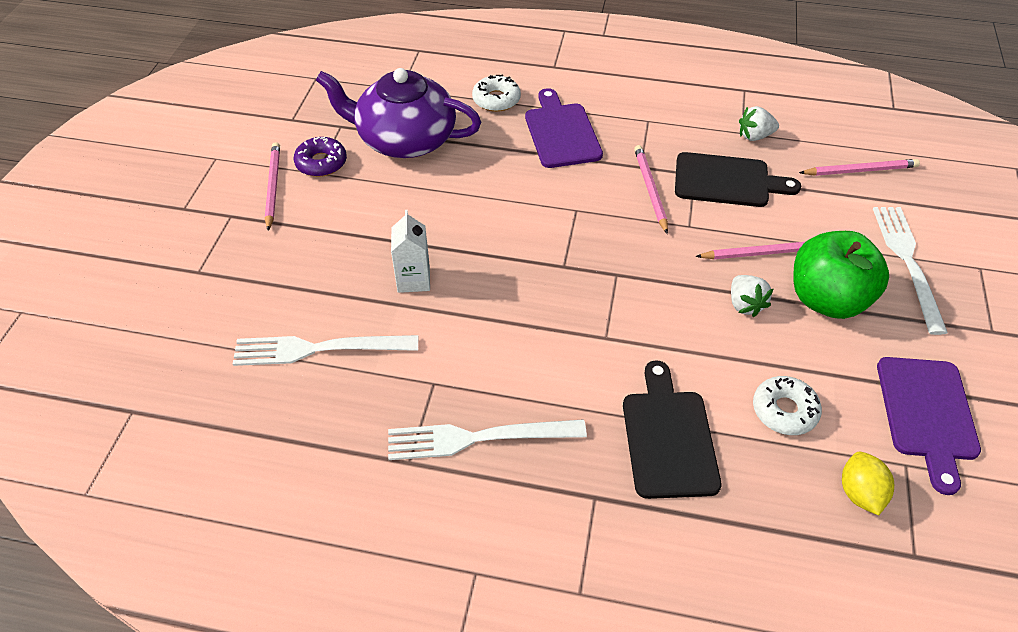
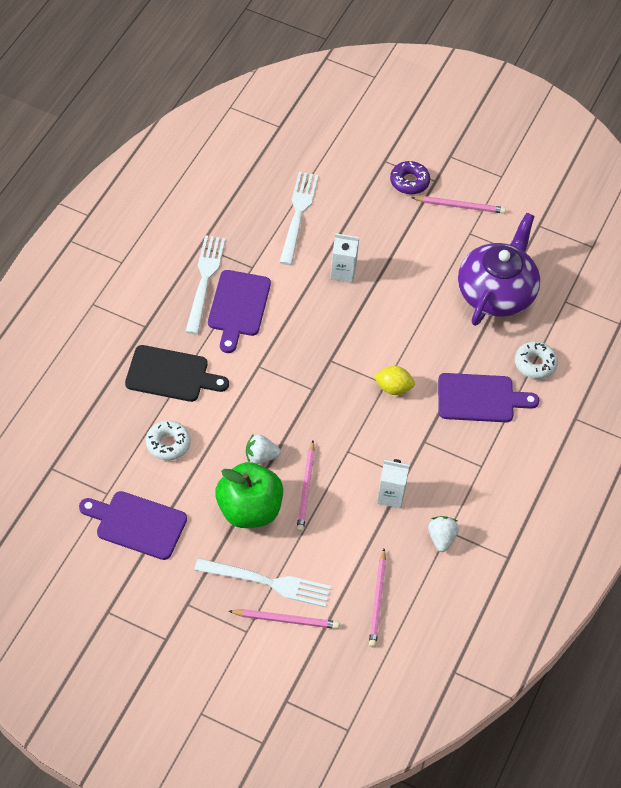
camera: 100 degrees right, 5 degrees up
(321, 163) = (480, 237): purple donut -> purple donut (409, 182)
(514, 383) = (238, 307): none -> purple cutting board
(650, 189) = (395, 438): pink pencil -> pink pencil (286, 620)
(727, 181) = (391, 495): black cutting board -> white carton
(859, 493) = (98, 459): yellow lemon -> yellow lemon (393, 388)

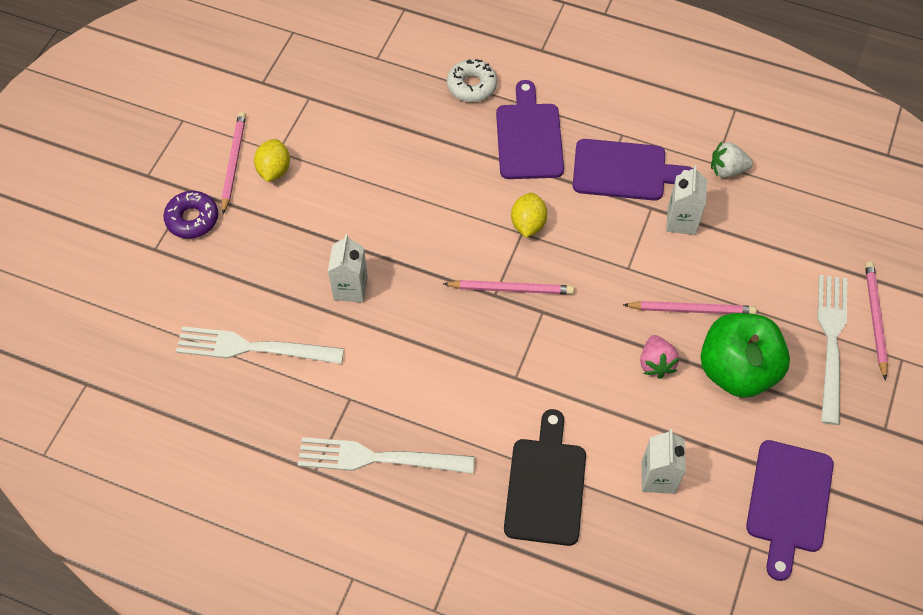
camera: 90 degrees left, 5 degrees up
(168, 444) = (658, 477): white donut -> white carton
(238, 307) = (421, 410): purple cutting board -> purple cutting board (624, 171)
(261, 457) = (656, 363): white strawberry -> pink strawberry
(378, 600) = (823, 228): pink pencil -> pink pencil (511, 289)
(452, 230) = (274, 170): none -> yellow lemon
(496, 292) = (370, 123): purple teapot -> none

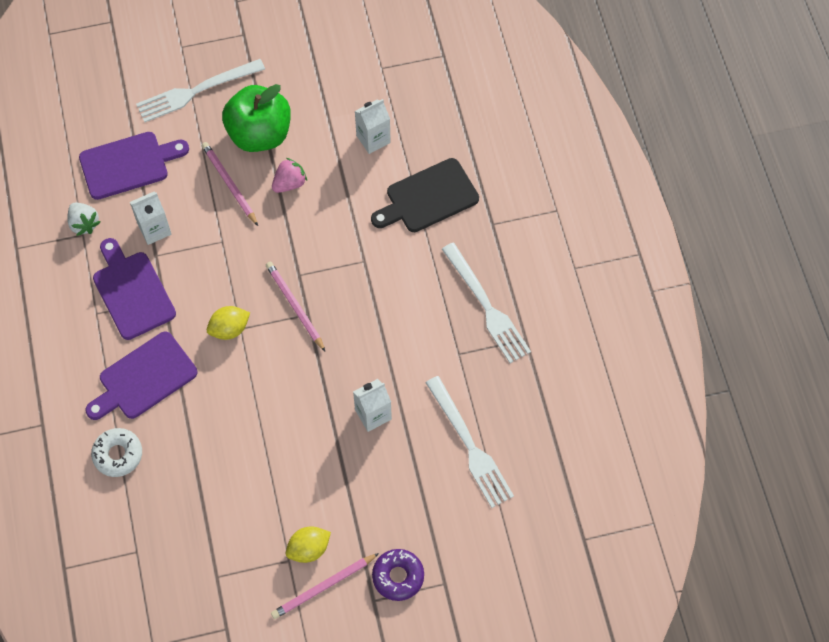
camera: 125 degrees left, 5 degrees up
(788, 502) = (335, 62): purple cutting board -> purple cutting board (128, 164)
(874, 319) = (158, 75): pink pencil -> none

